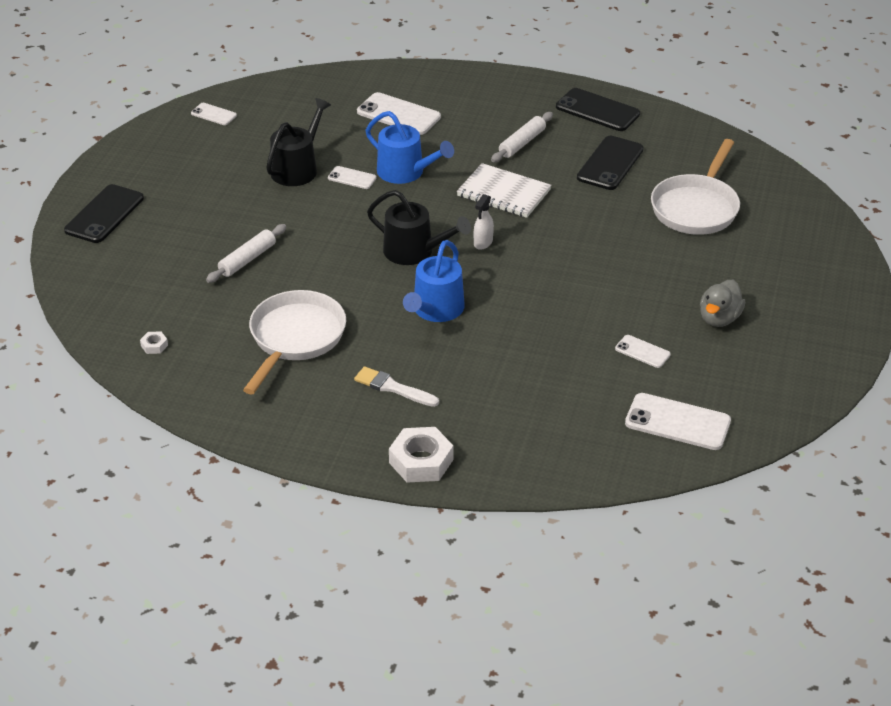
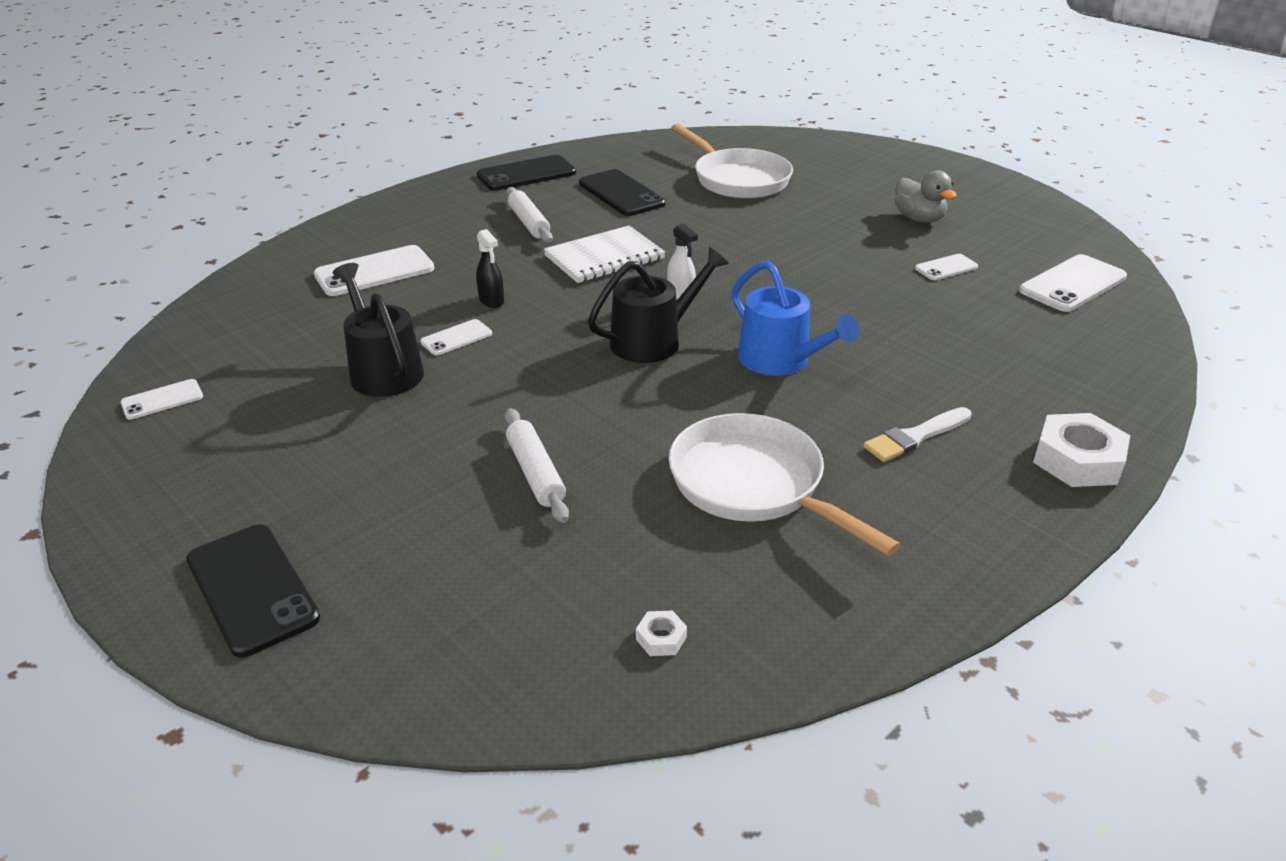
camera: 60 degrees left, 5 degrees down
(405, 172) = (491, 301): blue watering can -> black spray bottle

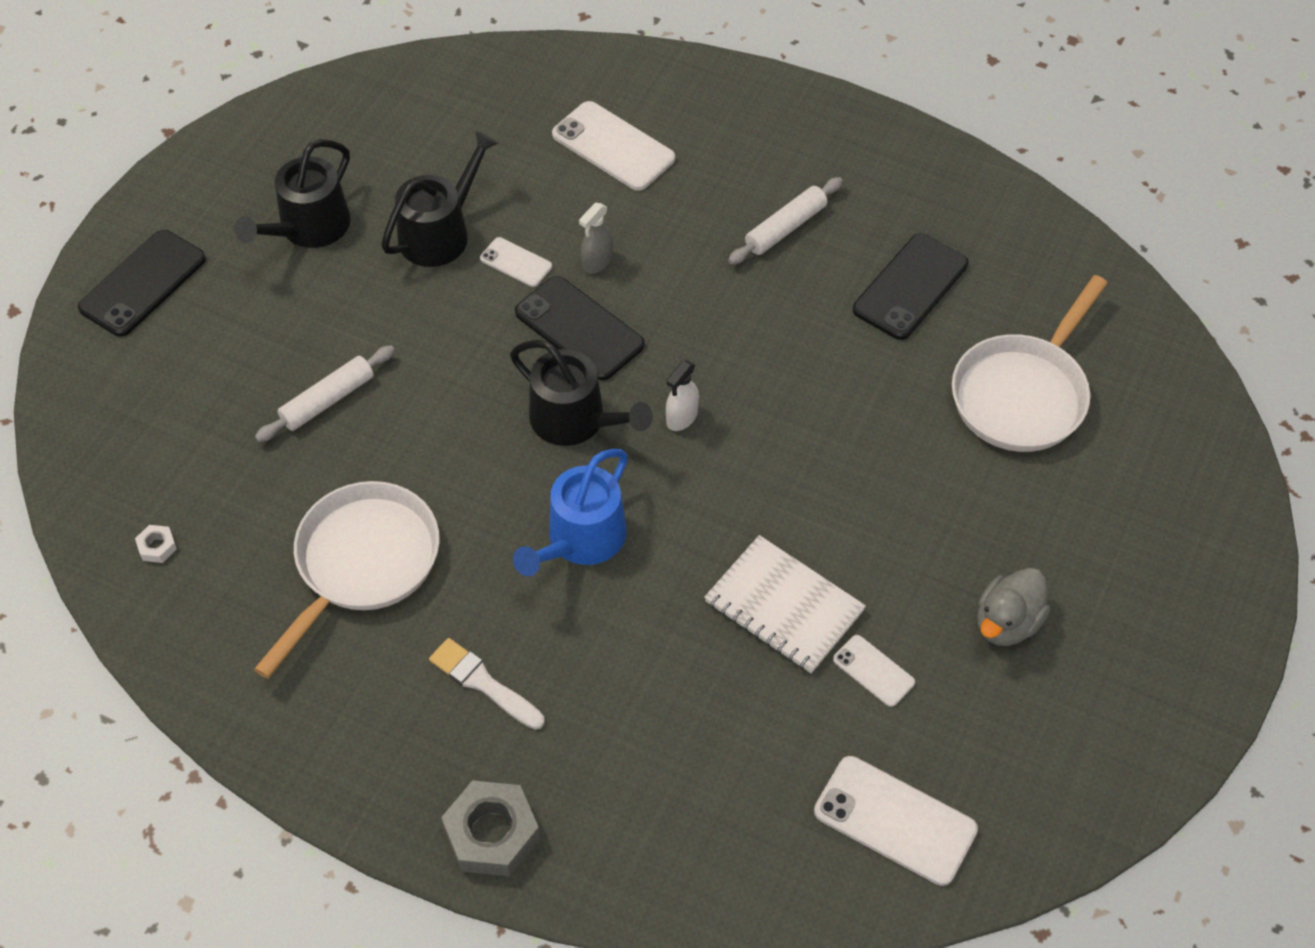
camera: 70 degrees right, 20 degrees up
(162, 400) = (342, 111): white phone -> none
(296, 447) = (309, 227): none -> black watering can
(491, 301) = (597, 262): black spray bottle -> grey spray bottle
(526, 174) = (915, 178): black phone -> black phone (579, 329)
(604, 257) = (735, 323): white notebook -> white notebook (784, 606)
(1077, 460) = (492, 833): white nut -> grey nut

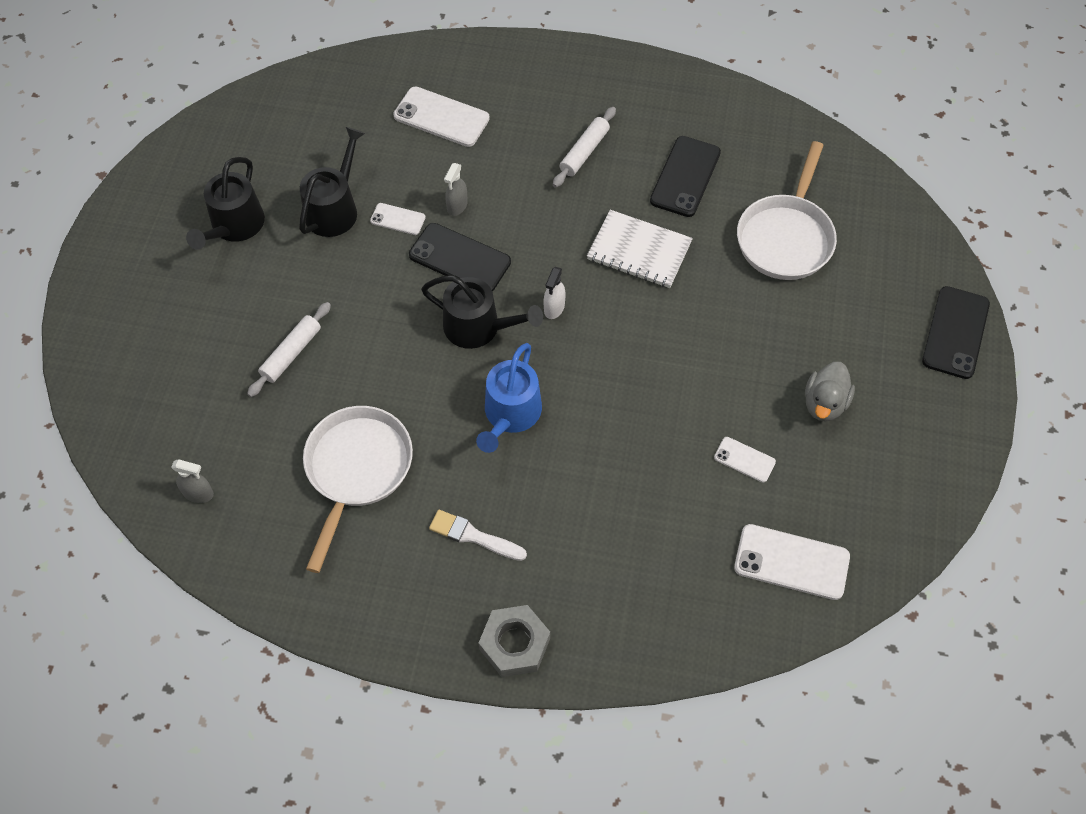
camera: 15 degrees left, 5 degrees up
(143, 283) = (121, 296): black phone -> black phone (955, 332)
(157, 547) = (198, 493): white nut -> grey spray bottle
(784, 606) = (668, 428): white notebook -> white notebook (639, 251)

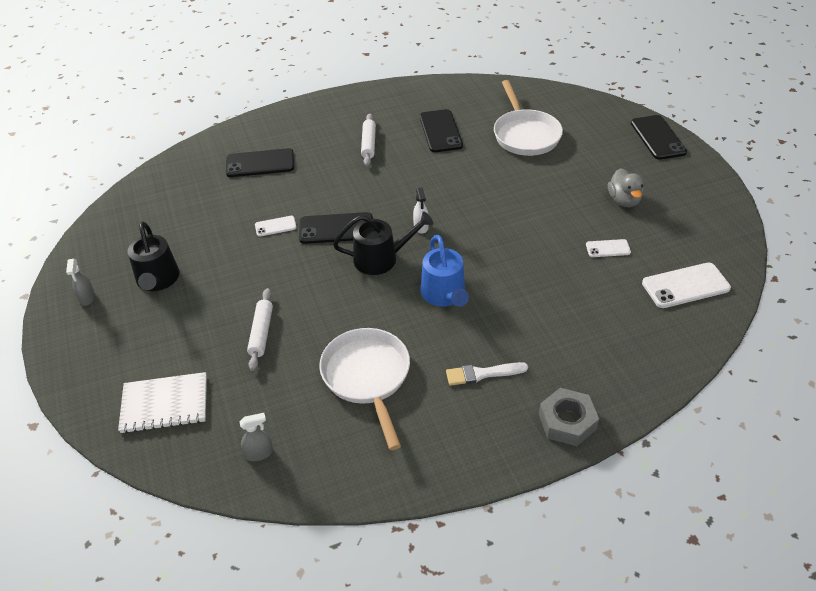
camera: 30 degrees left, 15 degrees down
(334, 209) = (225, 240): black watering can -> none
(441, 117) = (260, 163): white phone -> black phone
(457, 206) = (310, 203): grey spray bottle -> grey spray bottle (87, 298)
(639, 251) = (447, 176): white notebook -> white notebook (165, 404)

